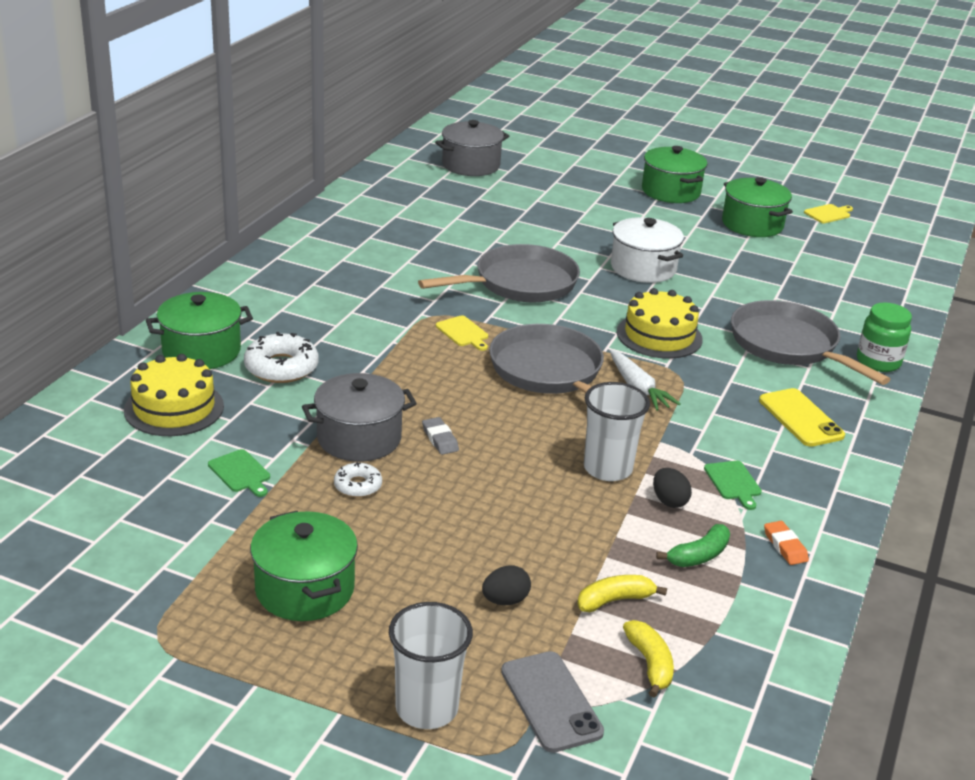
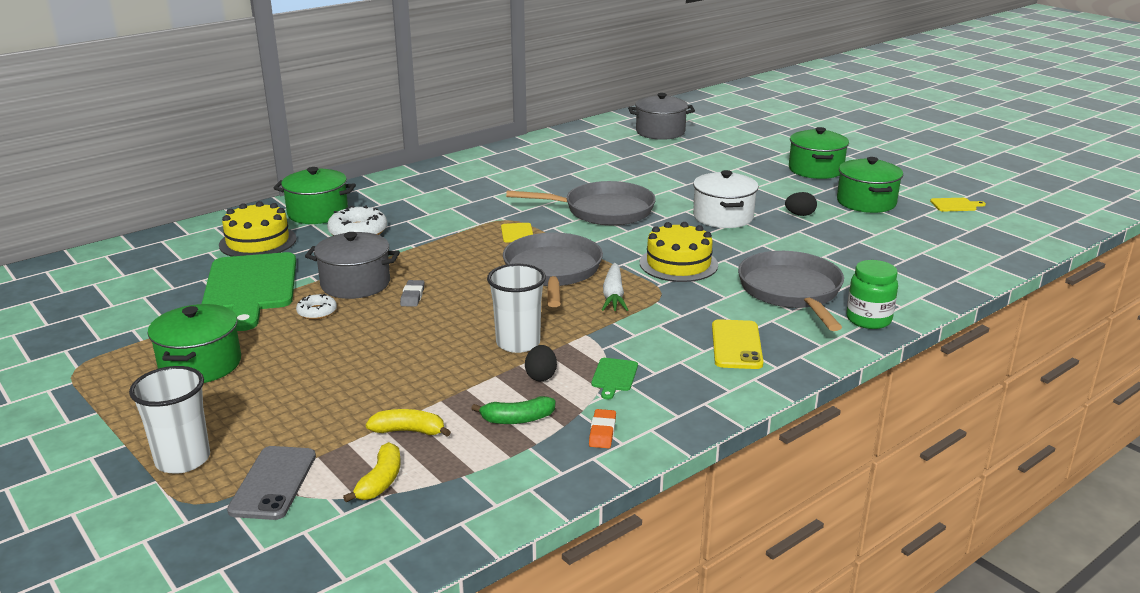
camera: 30 degrees right, 5 degrees down
(240, 473) = (250, 287): green cutting board -> green cutting board, size x2.50
(505, 600) = (326, 408): black egg -> black egg (800, 215)

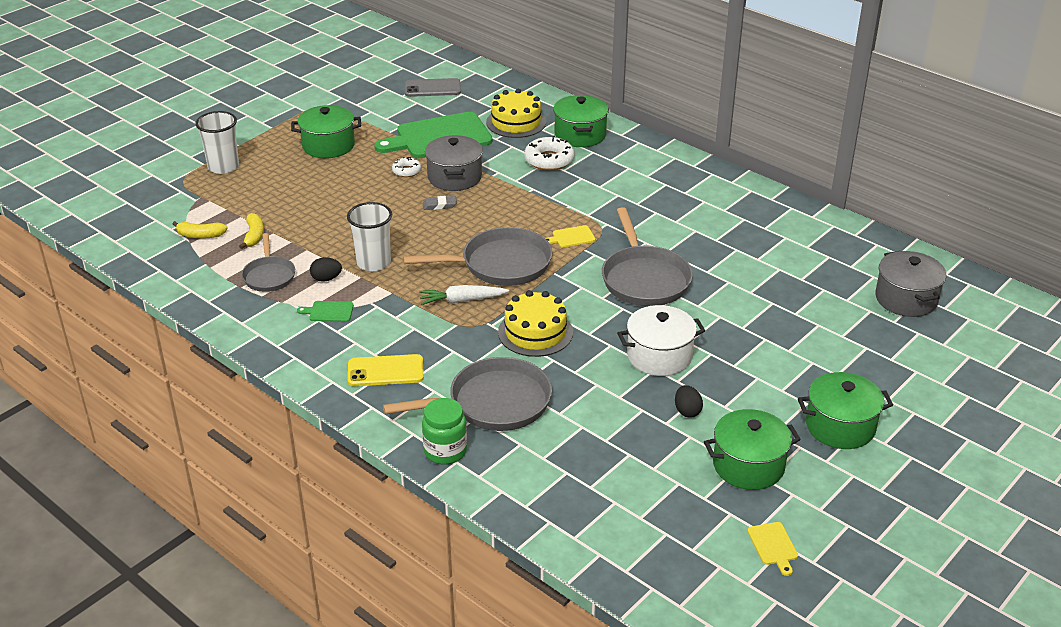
camera: 80 degrees right, 10 degrees up
(273, 483) = (200, 200): grey phone -> grey phone (432, 88)
(517, 419) = (269, 276): green banana -> grey pan
(602, 432) = (254, 313): orange eraser -> none

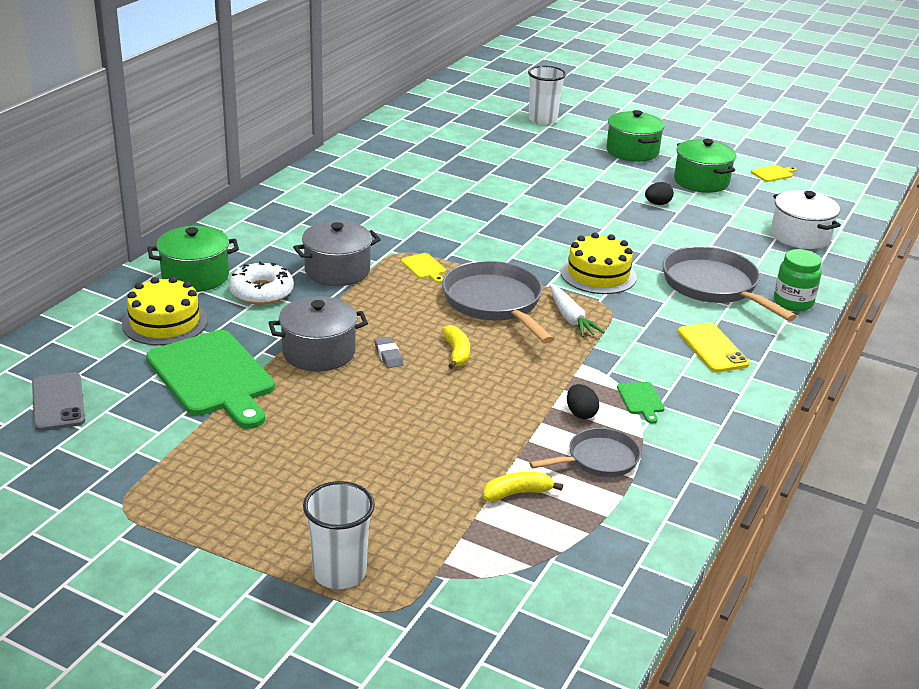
camera: 105 degrees left, 5 degrees down
(200, 235) = (538, 546): yellow banana -> yellow banana (456, 353)
(328, 145) = (252, 473): green pot -> none
(373, 263) = (531, 385): white cup -> white cup (542, 120)
(406, 171) = (311, 391): white donut -> none
(644, 279) = (481, 227): grey pan -> none
(659, 356) = (594, 217): white pot -> white pot (800, 236)
(906, 299) = (456, 125): grey pot -> grey pot (337, 271)

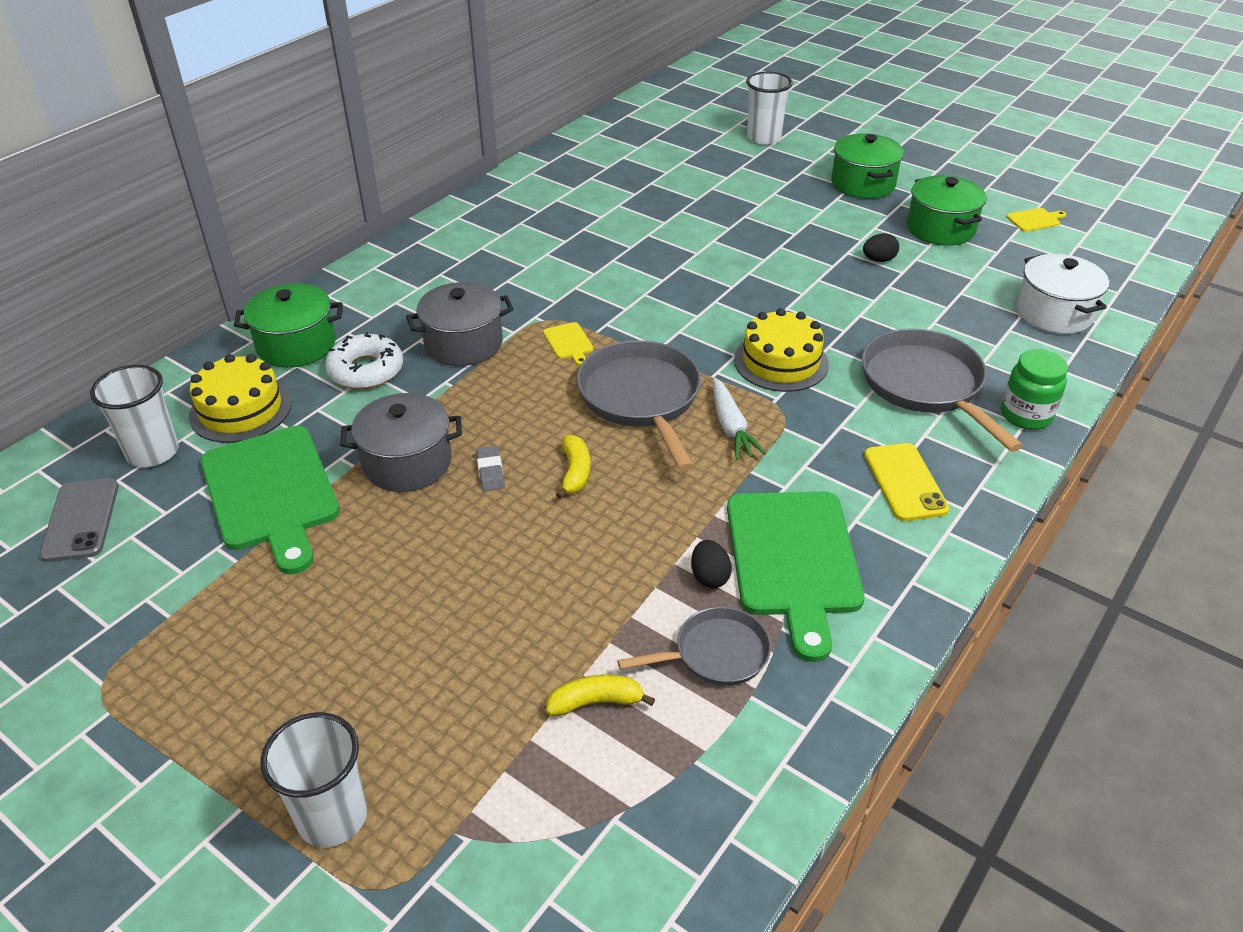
camera: 10 degrees right, 10 degrees up
(101, 354) = (153, 452): none -> white cup
(641, 400) = (793, 560): green cutting board -> green cutting board, size x2.50

